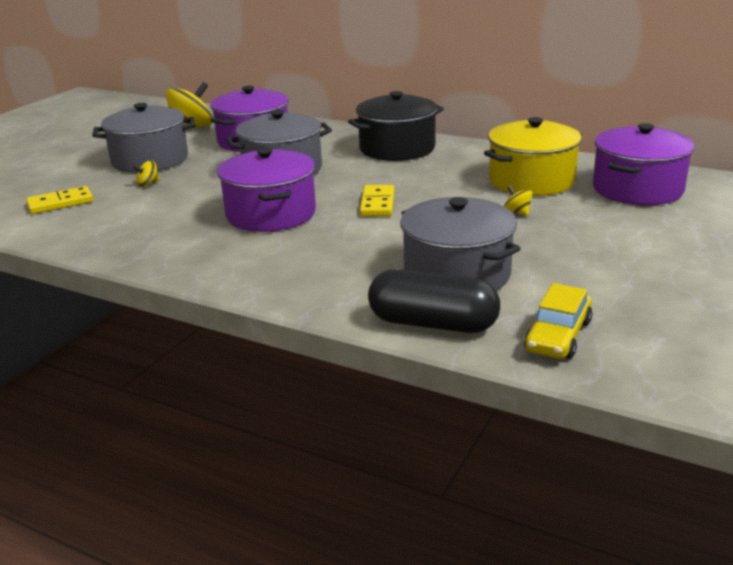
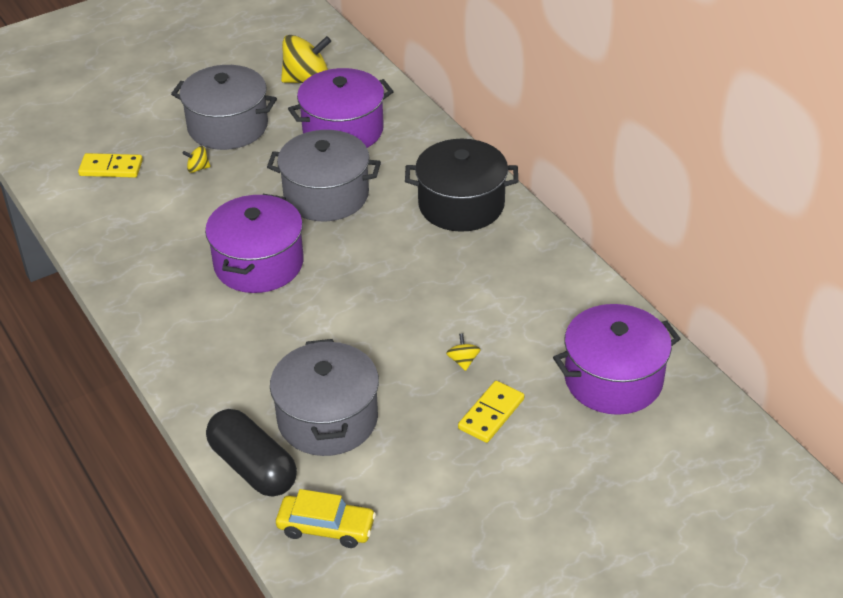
camera: 30 degrees right, 15 degrees up
(377, 203) = (358, 290): yellow domino -> yellow domino (491, 414)
(531, 181) = (529, 318): yellow pot -> none
(557, 336) = (326, 527): yellow car -> yellow car turned 135 degrees counterclockwise

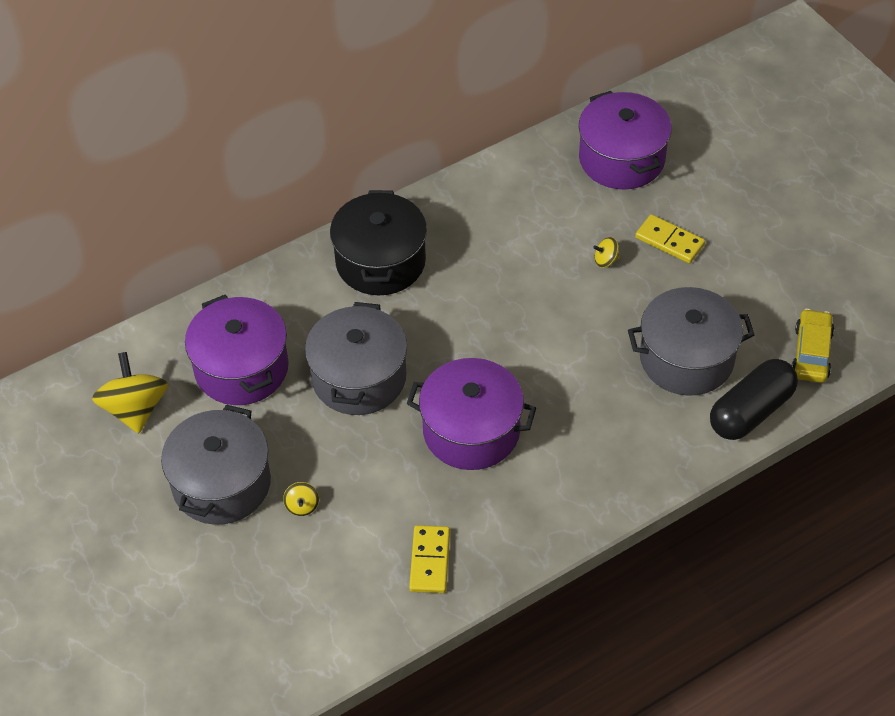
camera: 90 degrees left, 10 degrees up
(111, 168) = (294, 599): yellow domino -> yellow domino (429, 561)

